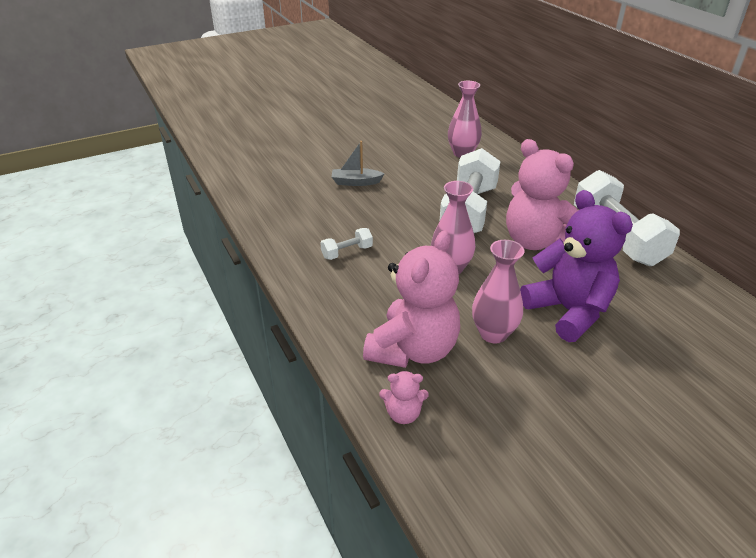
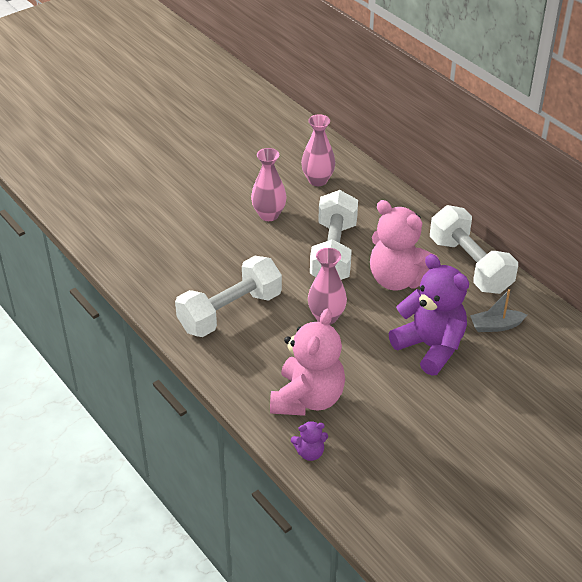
camera: 10 degrees left, 5 degrees up
(347, 252) = (230, 312): white dumbbell -> white dumbbell, size x2.30
(356, 182) = (218, 230): grey boat -> grey boat (496, 326)
(403, 414) = (310, 452): pink teddy bear -> purple teddy bear
(493, 333) = (370, 376): pink vase -> pink vase (269, 215)

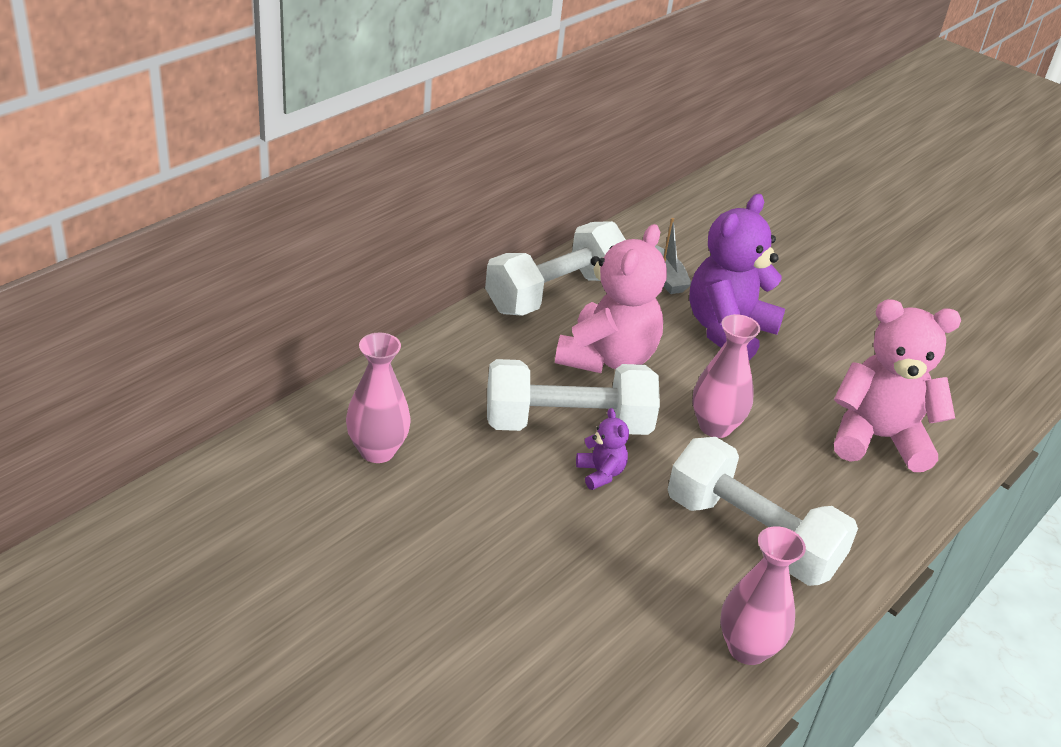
camera: 105 degrees left, 5 degrees down
(269, 215) = (490, 508): pink vase -> pink vase (747, 649)
(310, 452) = (963, 432): purple teddy bear -> purple teddy bear (600, 473)

